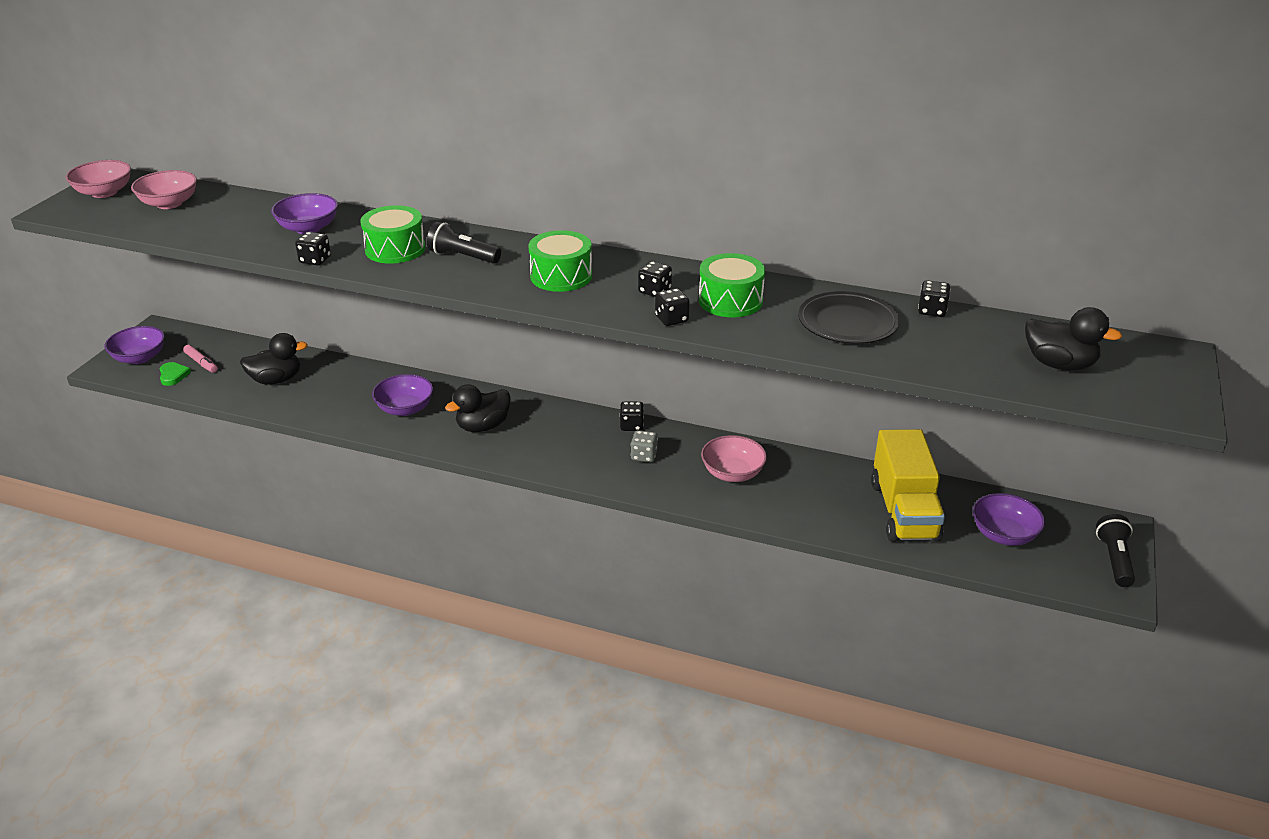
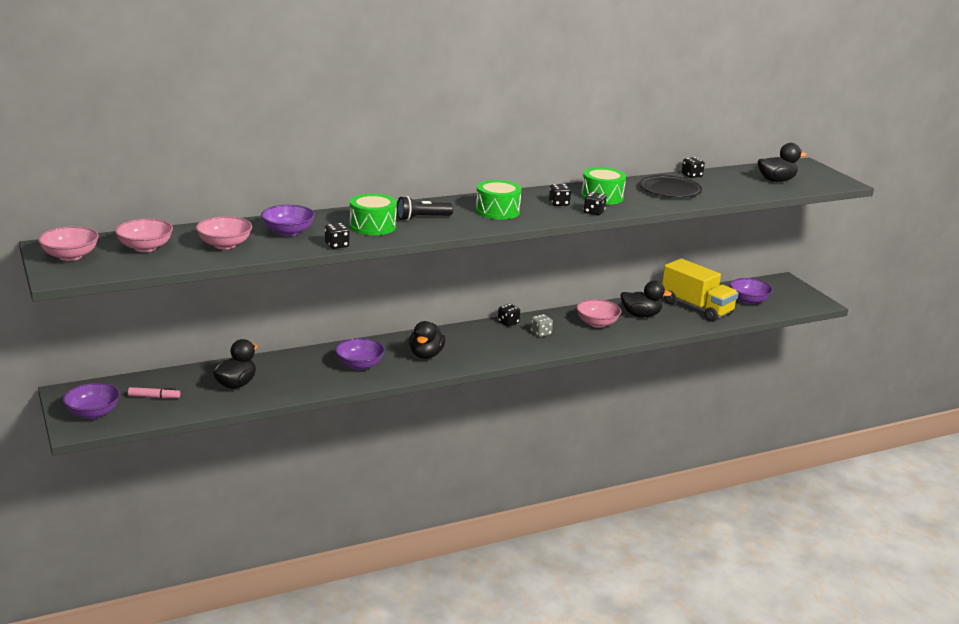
camera: 45 degrees left, 10 degrees down
(173, 375) = (147, 412): green heart -> none
(230, 223) = (225, 245): none -> pink bowl
(808, 487) = (641, 315): none -> black duck
(1114, 559) = (800, 293): black flashlight -> none

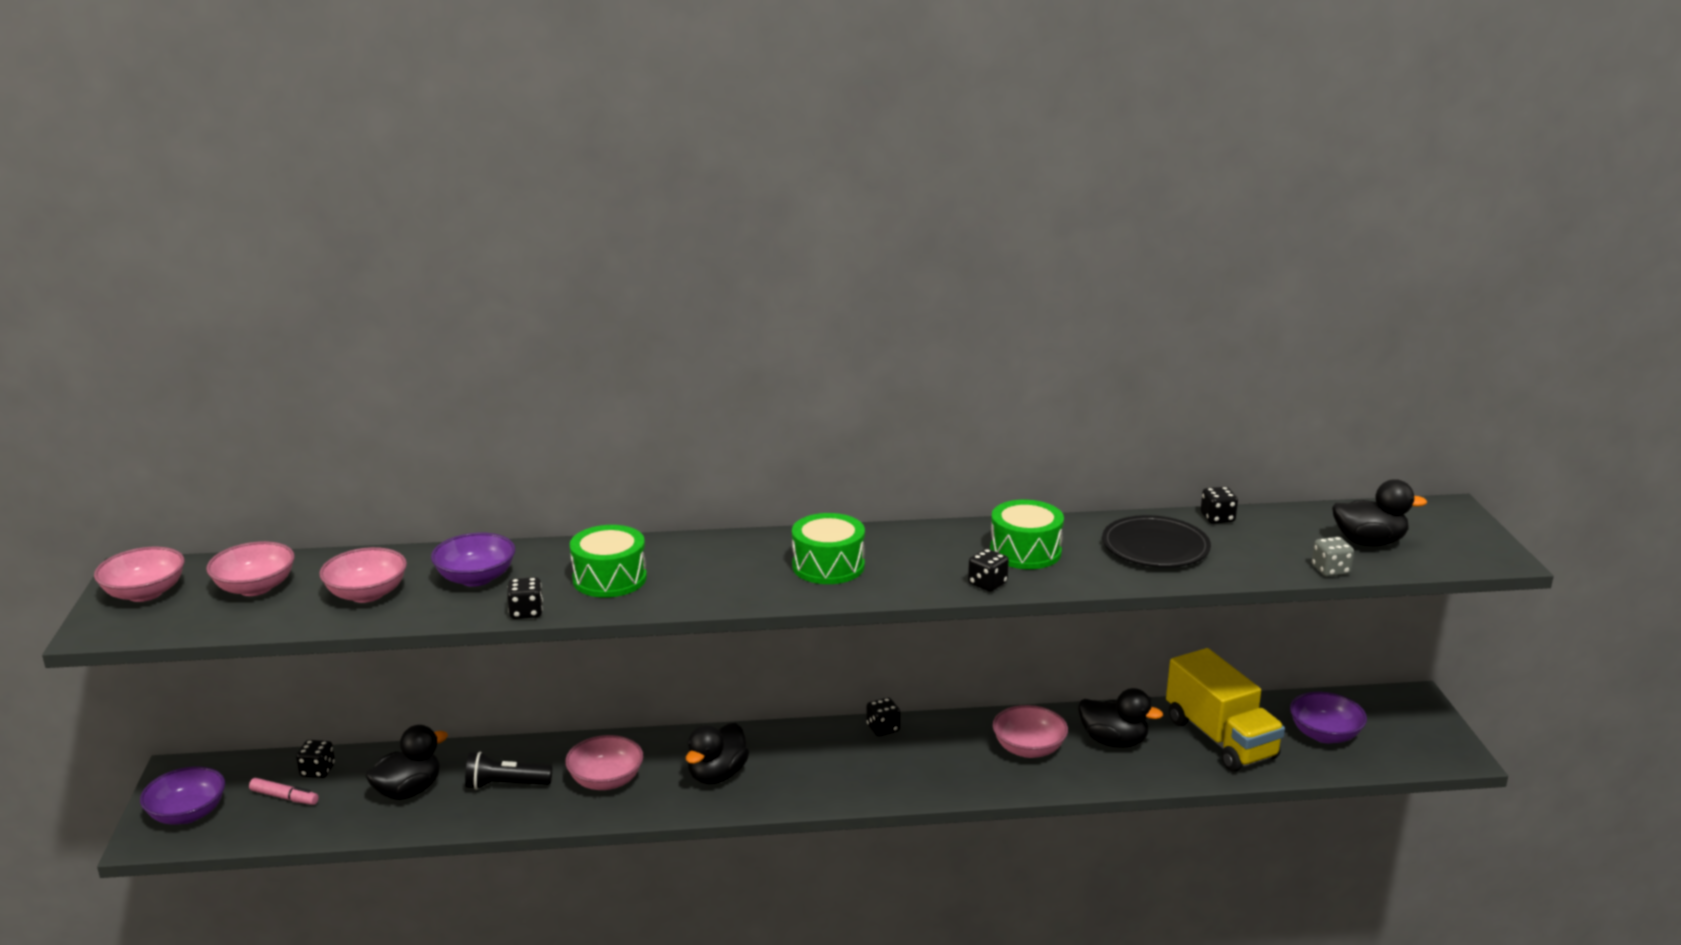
camera: 20 degrees right, 0 degrees up
(360, 365) = (606, 780): purple bowl -> pink bowl
(422, 218) = (697, 569): black flashlight -> black flashlight (505, 785)
(540, 333) = (923, 757): grey dice -> grey dice (1330, 570)
(559, 203) = (941, 559): black dice -> black dice (318, 771)

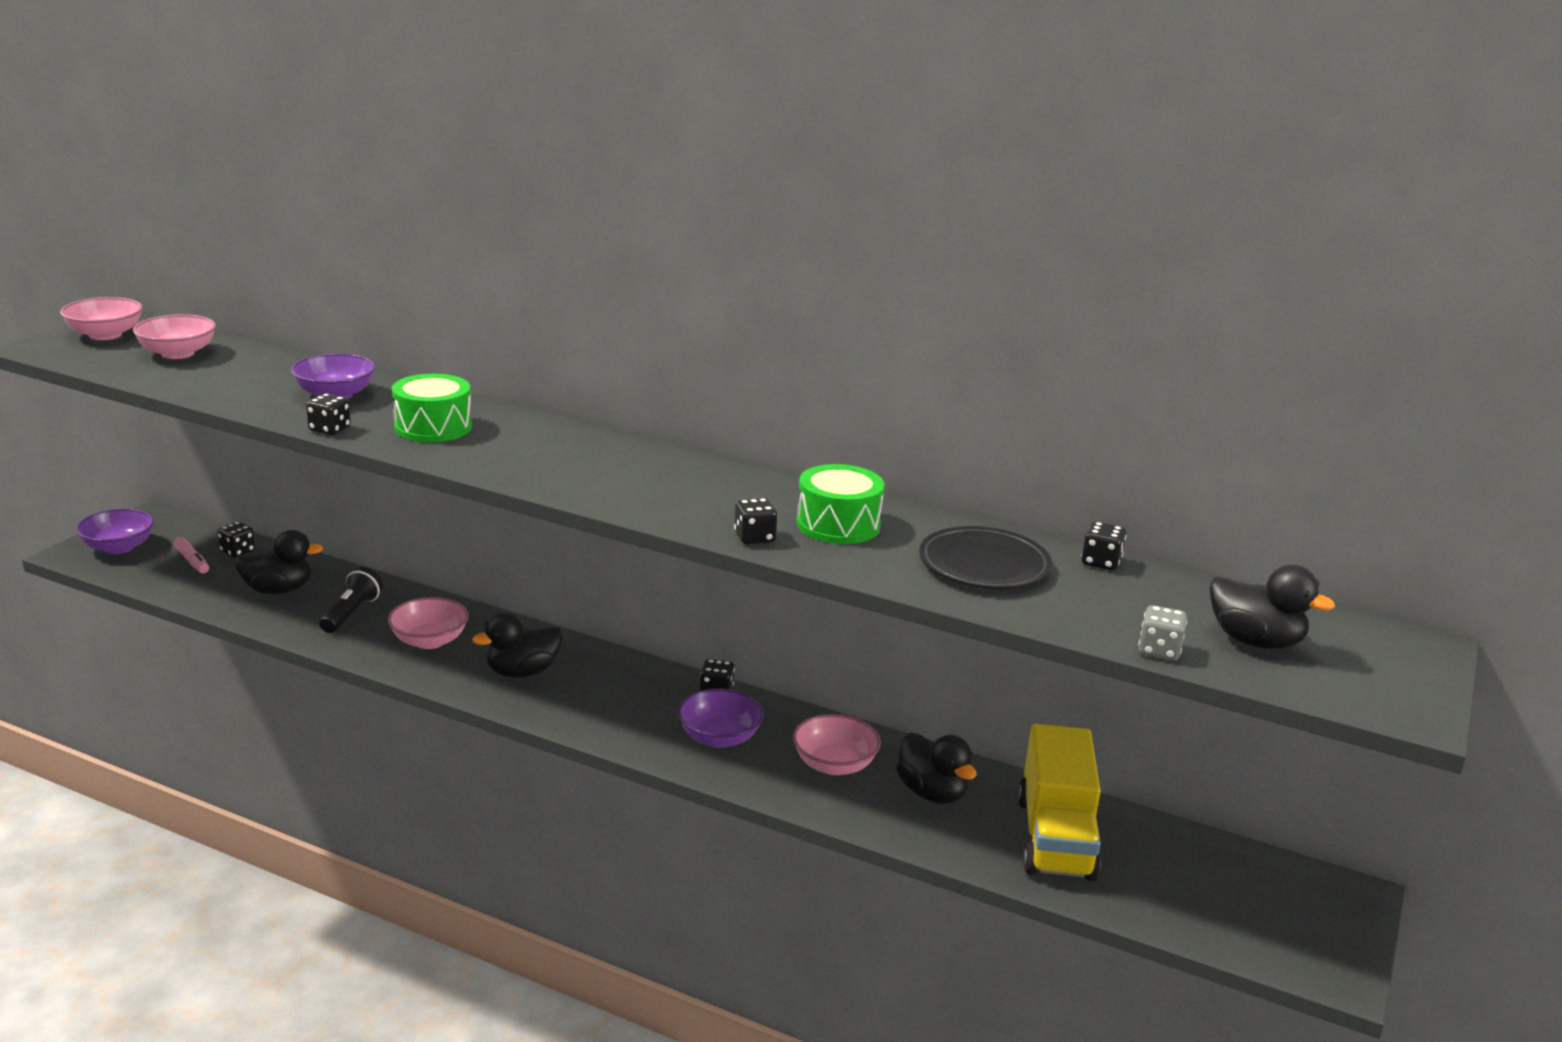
camera: 30 degrees right, 0 degrees up
(367, 594) = (242, 381): pink bowl -> none
(505, 785) = (351, 613): black flashlight -> black flashlight turned 75 degrees clockwise
(828, 566) = (630, 476): green drum -> none
(1324, 734) = (1187, 883): purple bowl -> purple bowl (719, 738)

